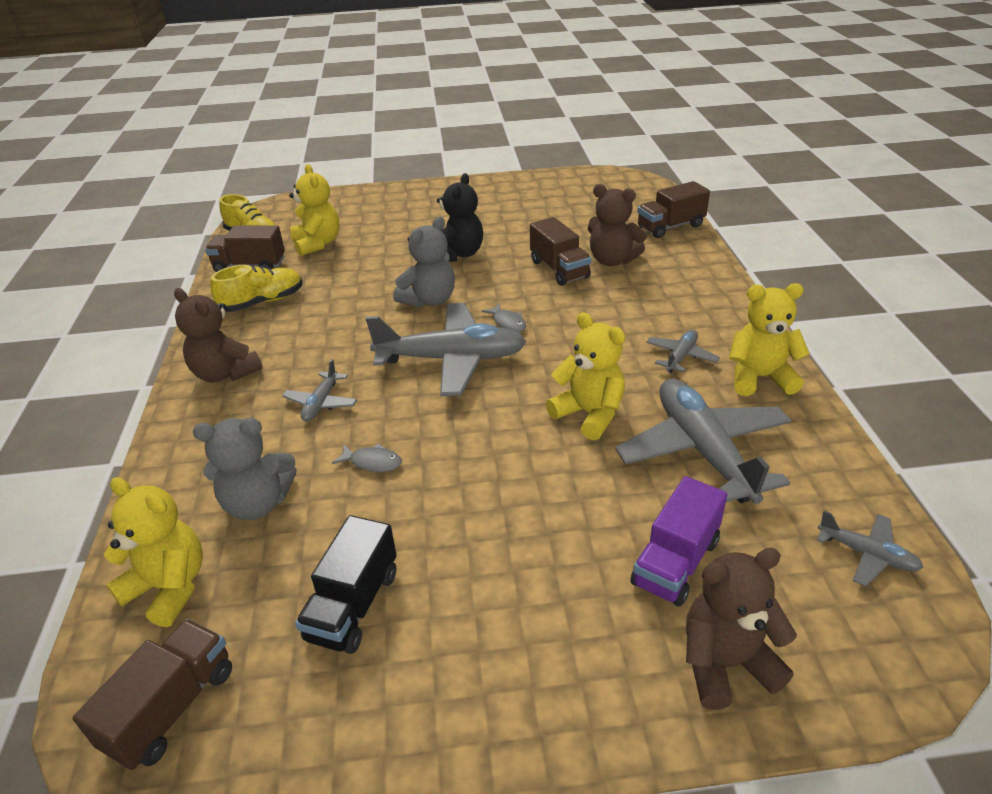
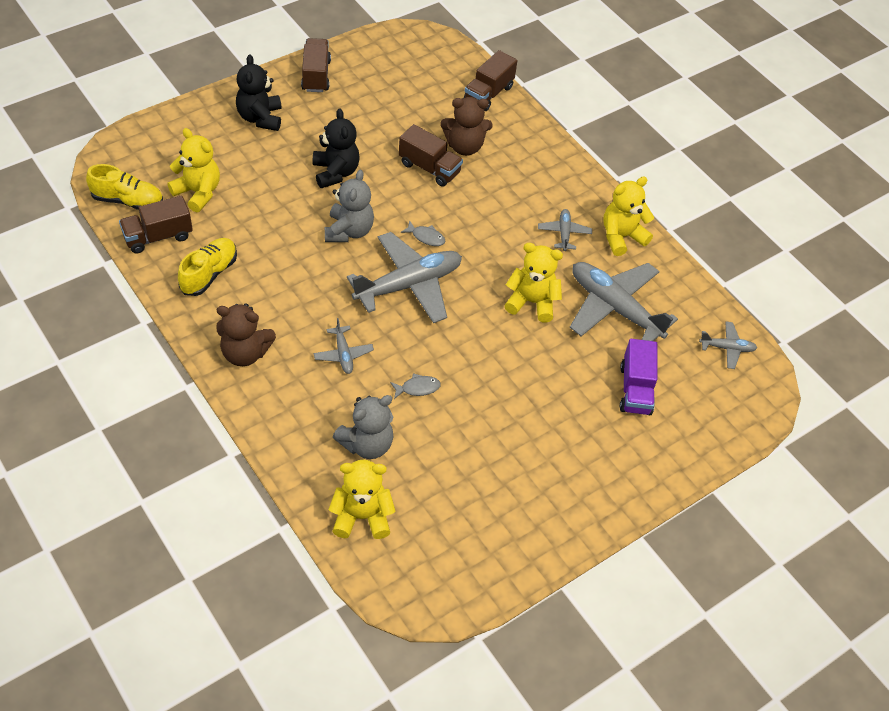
camera: 35 degrees left, 15 degrees up
(171, 708) = (427, 574): brown truck -> brown truck (316, 75)
(353, 605) = (480, 482): black truck -> none
(424, 206) = (260, 118): none -> black teddy bear
(725, 663) = (685, 437): brown teddy bear -> none

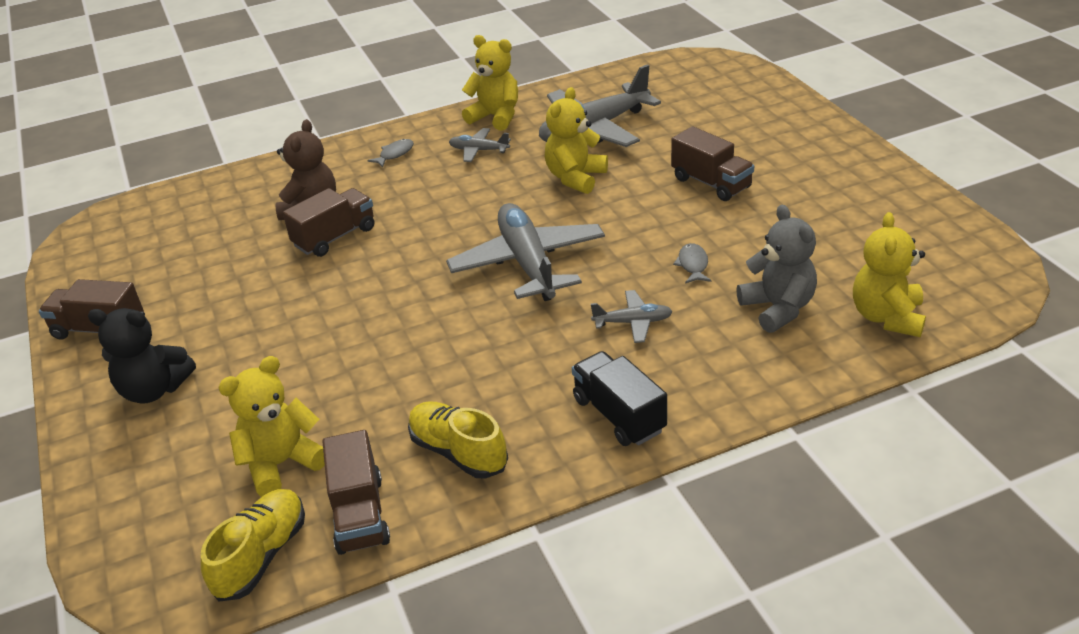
camera: 70 degrees left, 15 degrees down
(245, 353) = (619, 415): brown teddy bear -> black truck
(335, 172) = (305, 317): black teddy bear -> none
(349, 231) = (419, 309): grey teddy bear -> none
(426, 237) = (452, 246): grey fish -> grey fish (394, 154)
(488, 94) = (229, 185): brown truck -> brown truck (711, 183)
(621, 237) = (496, 117): yellow teddy bear -> yellow teddy bear turned 135 degrees clockwise
(635, 389) = (704, 126): purple truck -> none
(727, 348) = (657, 74): grey plane -> none

